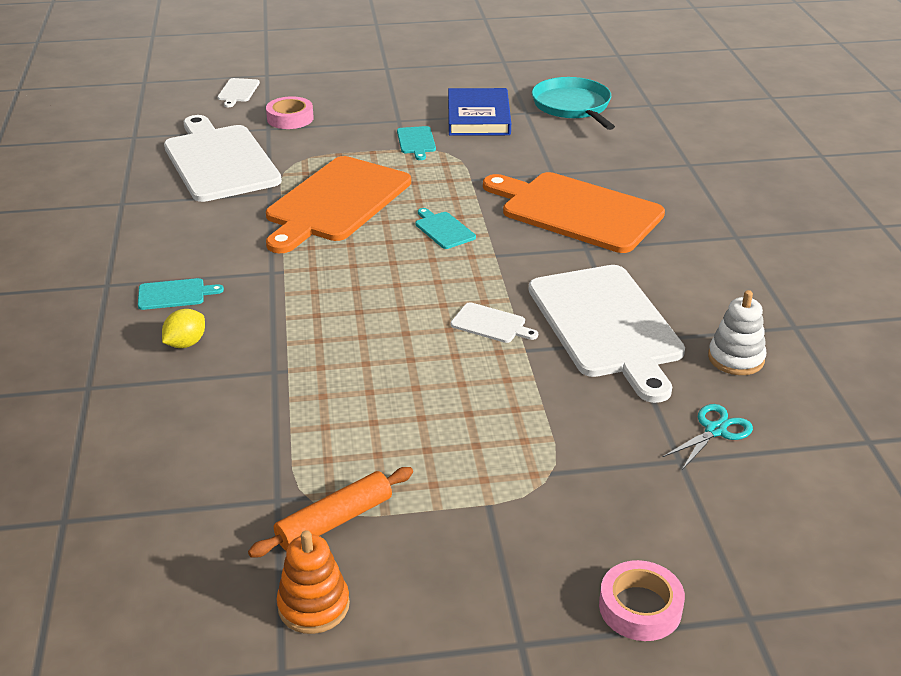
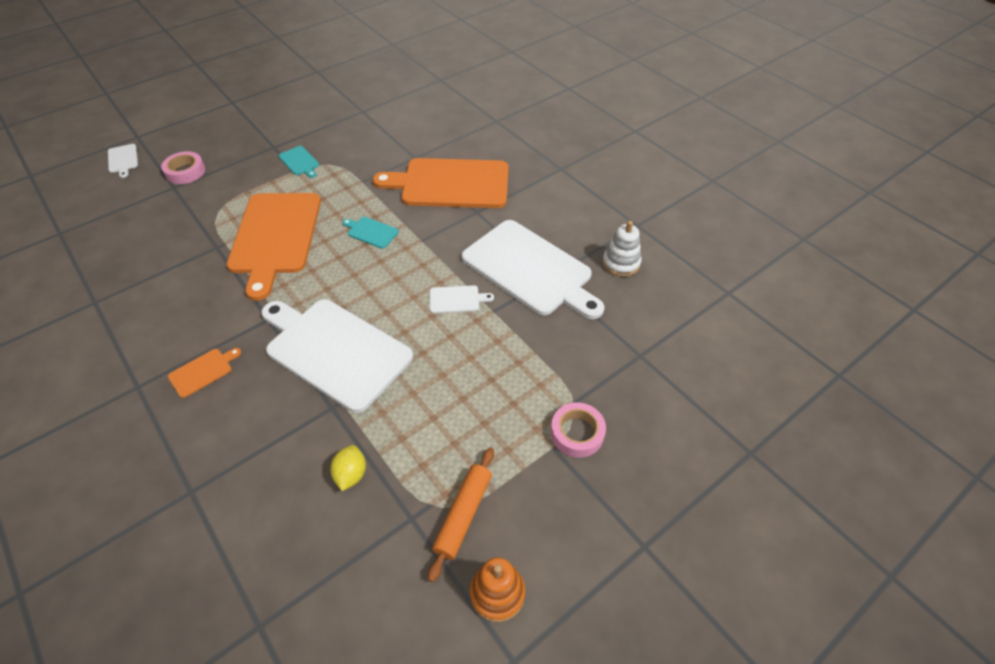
camera: 30 degrees left, 15 degrees up
(174, 294) = (203, 371): turquoise cutting board -> orange cutting board
(186, 343) = (244, 413): yellow lemon -> yellow lemon (351, 474)
(219, 161) = (153, 231): white cutting board -> white cutting board (335, 350)
(478, 117) = (331, 126): blue book -> none
(572, 106) = (390, 96): turquoise pan -> none
(640, 607) = (690, 478): pink tape -> pink tape (577, 433)
(715, 430) = (645, 323): turquoise scissors -> none

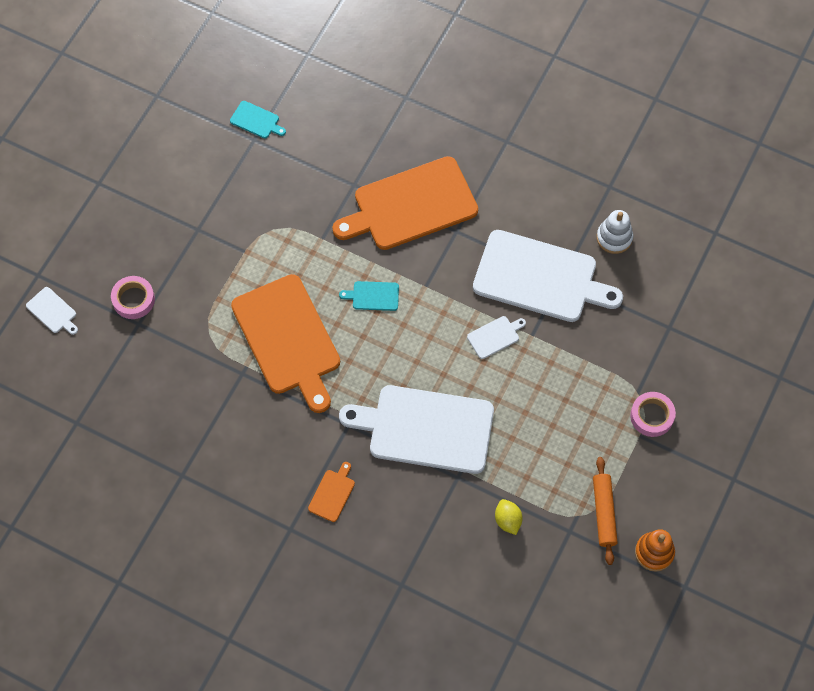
camera: 25 degrees left, 15 degrees up
(299, 162) = (240, 238): turquoise cutting board -> turquoise cutting board (256, 120)

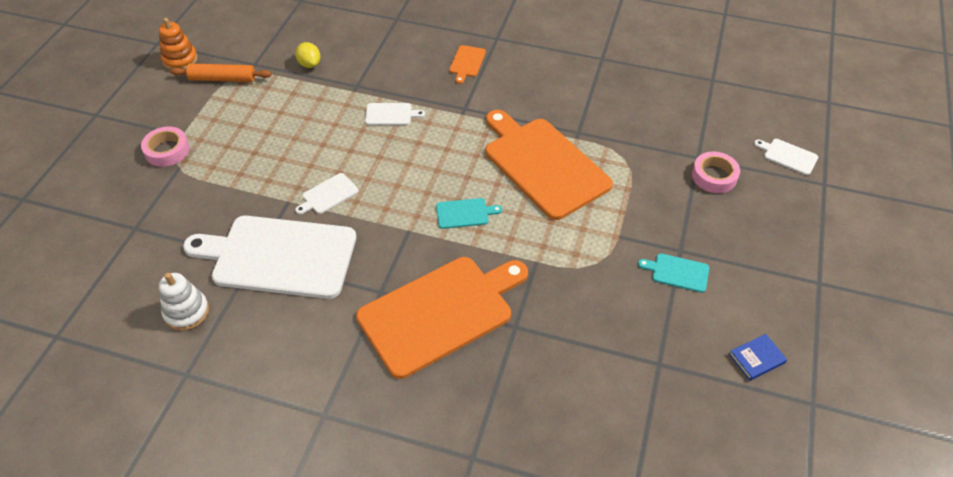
camera: 170 degrees right, 15 degrees down
(180, 132) = (756, 359): none -> blue book
(256, 120) = (666, 390): turquoise cutting board -> turquoise cutting board (677, 272)
(426, 429) = (390, 114): white cutting board -> white cutting board, size x0.40
(603, 512) = (222, 79): orange rolling pin -> orange rolling pin turned 75 degrees counterclockwise

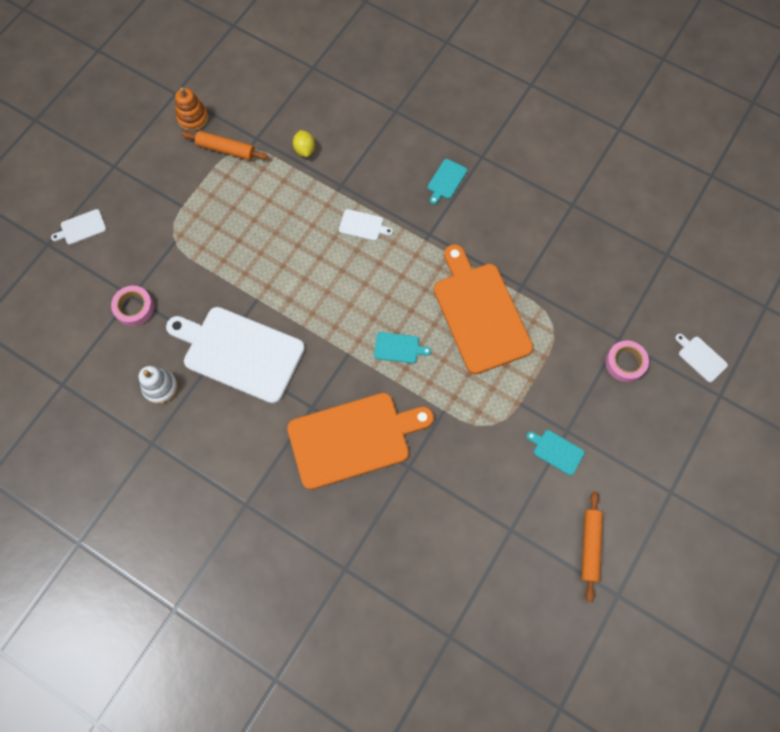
camera: 15 degrees right, 20 degrees up
(167, 150) = (167, 220): pink tape -> pink tape (134, 308)
(328, 195) = (291, 300): white cutting board -> white cutting board (81, 228)
(467, 62) = (446, 180): orange cutting board -> turquoise cutting board
(756, 359) = (590, 546): blue book -> orange rolling pin

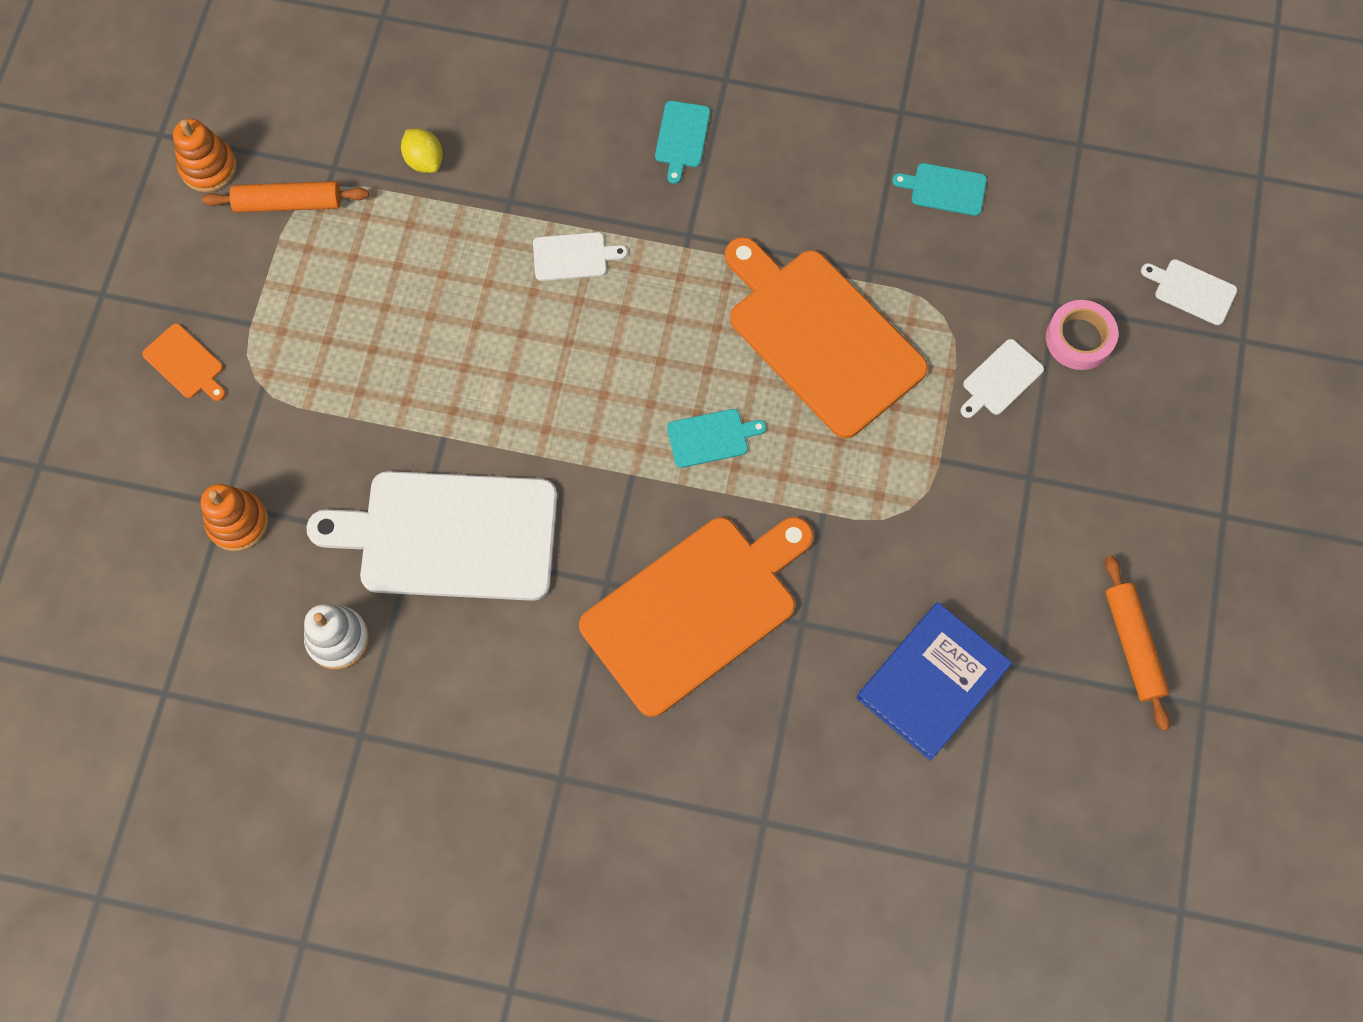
camera: 20 degrees left, 0 degrees up
(81, 228) = (88, 418): white cutting board -> white cutting board (1000, 379)
(134, 308) = (238, 522): pink tape -> orange stacking toy
(141, 216) = (185, 363): none -> orange cutting board
(468, 526) = (932, 682): none -> blue book
(556, 451) = (1025, 515): turquoise cutting board -> turquoise cutting board (945, 189)

